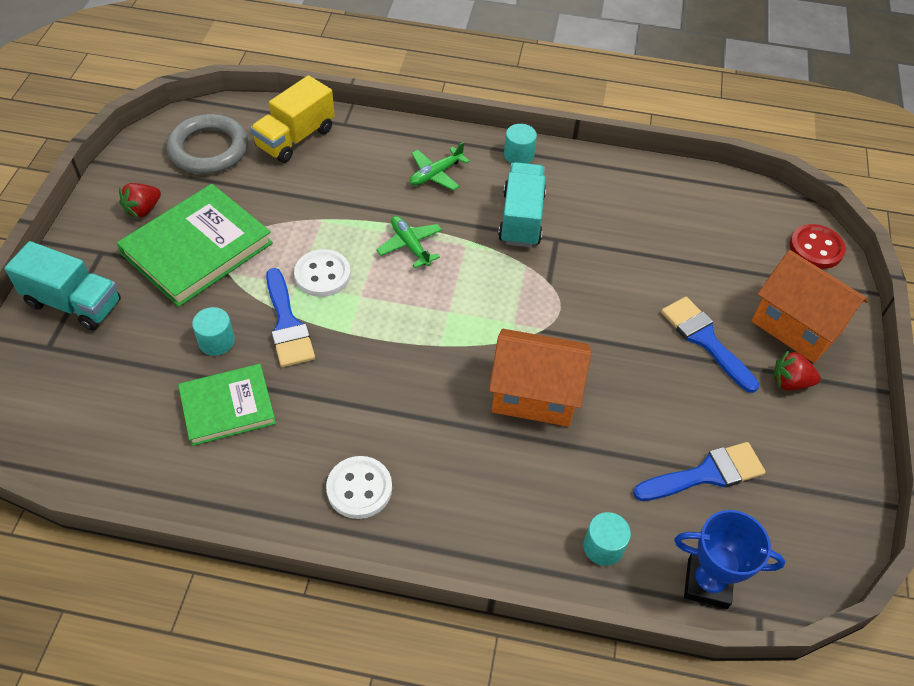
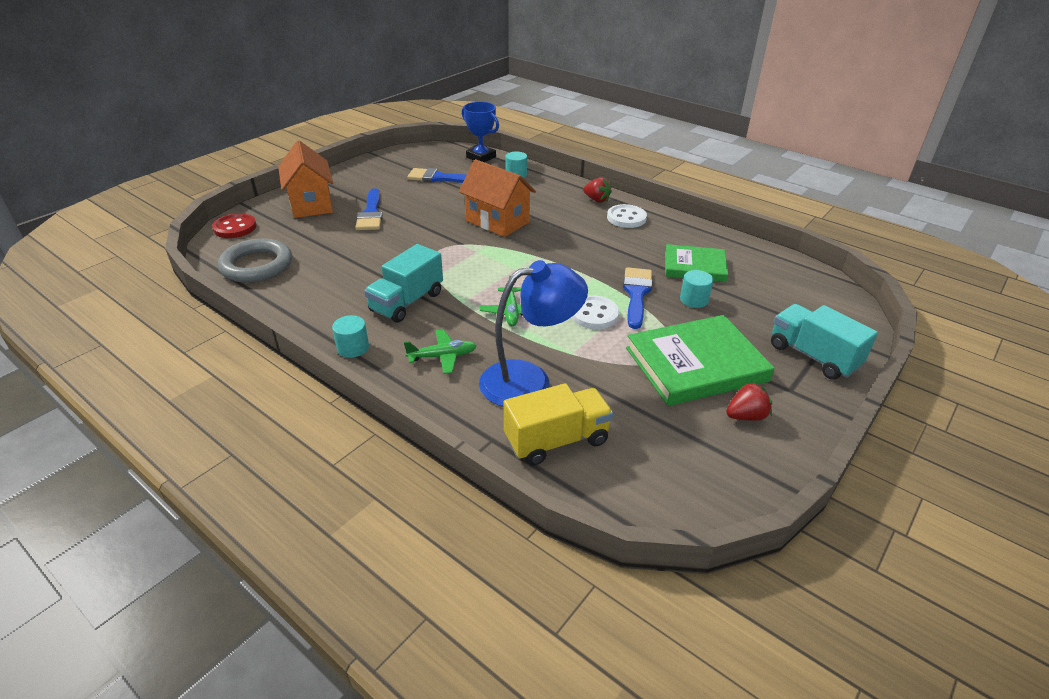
camera: 150 degrees left, 15 degrees down
(209, 149) = (661, 461): grey ring -> grey ring (257, 265)
(345, 178) = (529, 380): none -> blue lamp
(790, 382) = (351, 189): red strawberry -> red strawberry (596, 200)

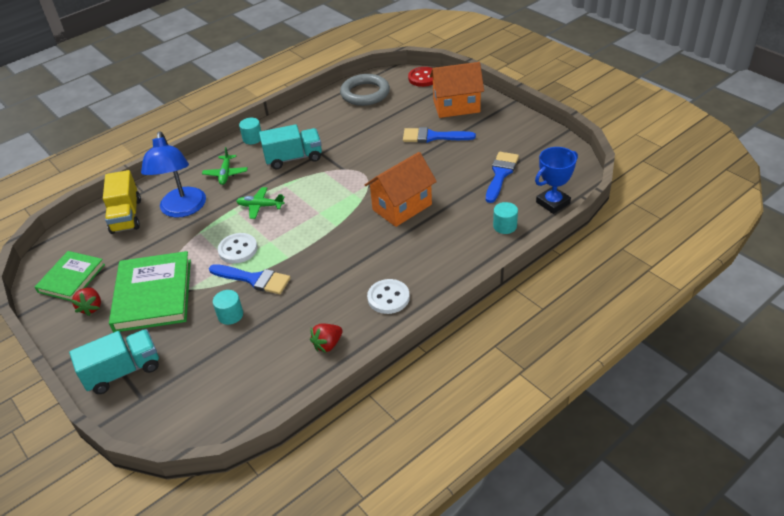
camera: 105 degrees right, 5 degrees up
(407, 302) = (294, 158): turquoise truck -> turquoise truck turned 120 degrees clockwise
(596, 200) = (434, 281): red strawberry -> red strawberry (327, 344)
(694, 266) = (280, 329): green book -> green book (71, 278)

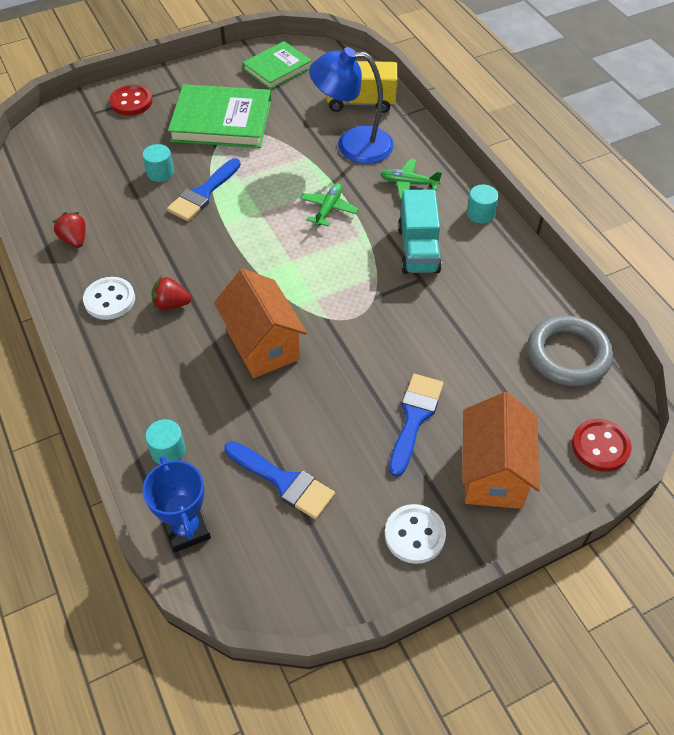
camera: 100 degrees right, 10 degrees up
(71, 278) = (277, 68): green book -> green book turned 75 degrees counterclockwise
(91, 307) = (227, 81): red strawberry -> red strawberry (171, 304)
(123, 371) = (131, 102): turquoise truck -> red button
(238, 249) = (258, 184): white button -> white button (414, 535)

